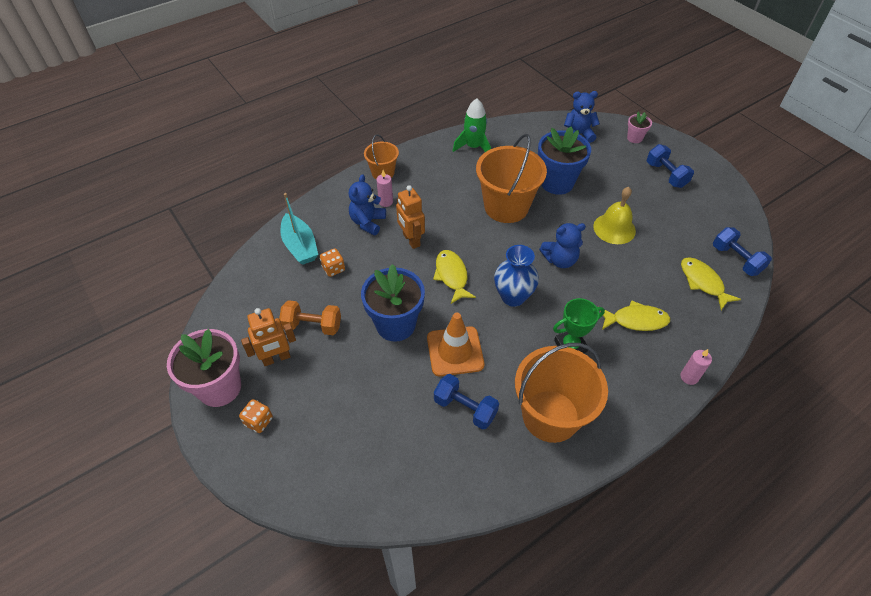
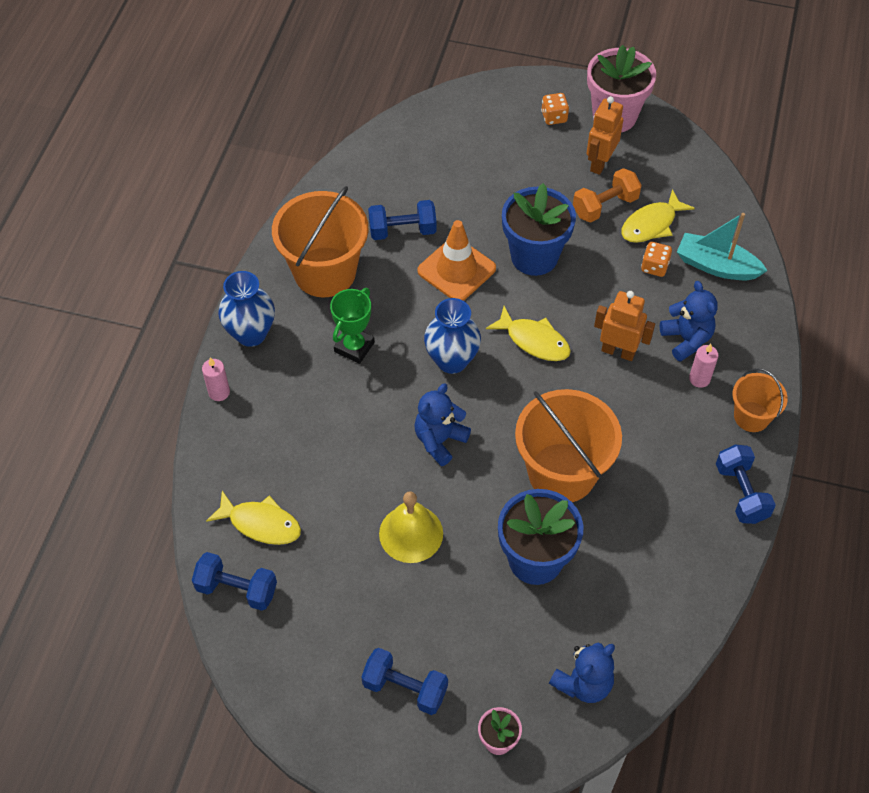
camera: 140 degrees right, 5 degrees up
(428, 151) = (741, 493): none -> blue dumbbell
(473, 147) = (694, 544): green rocket -> none
(636, 320) = (307, 420): yellow fish -> yellow fish (651, 224)
(640, 405) = (251, 334): none -> blue vase

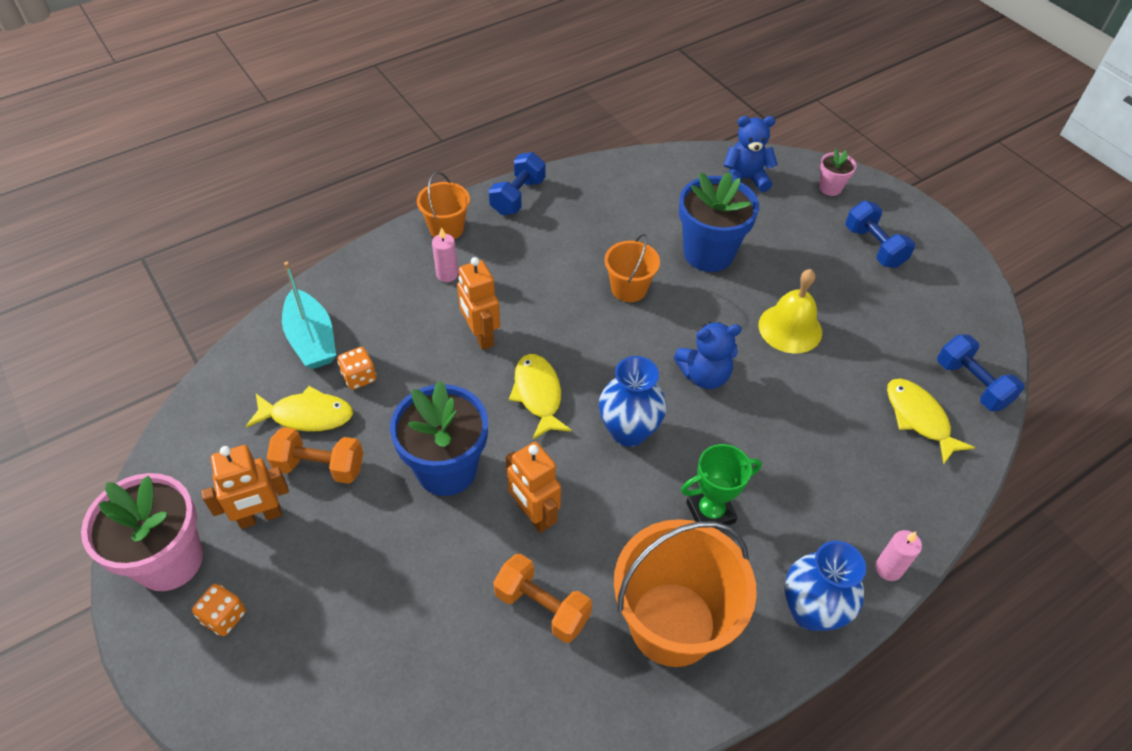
camera: 140 degrees left, 5 degrees down
(402, 230) = (542, 607): blue dumbbell -> orange dumbbell
(456, 270) = (534, 515): orange traffic cone -> orange robot
(562, 473) = (629, 288): orange bucket -> orange bucket, size x0.54
(686, 339) = (417, 306): blue teddy bear -> none

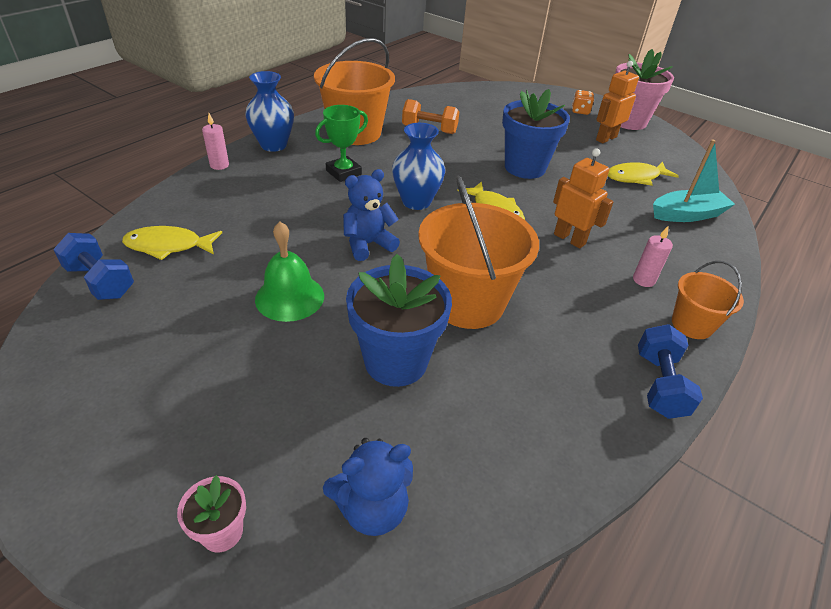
camera: 160 degrees right, 10 degrees down
(311, 339) = (687, 215): turquoise boat -> turquoise boat turned 120 degrees clockwise
(320, 466) = (599, 159): orange dumbbell -> none
(359, 377) = (628, 200): orange dice -> none
(534, 515) = (456, 157): orange robot -> none
(629, 288) = (467, 302): orange bucket -> orange bucket, size x1.86
(790, 328) = (289, 297): yellow bell -> green bell
(874, 247) = (168, 425): blue dumbbell -> none
(919, 418) = (168, 246): yellow fish -> yellow fish turned 135 degrees clockwise

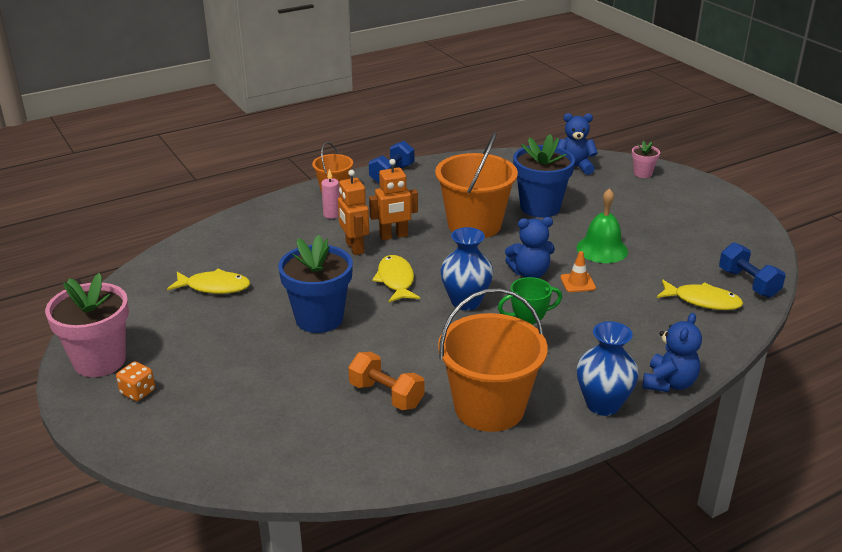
camera: 155 degrees left, 10 degrees down
(219, 165) = (669, 383): pink candle -> blue teddy bear
(312, 242) = (577, 283): none -> orange traffic cone
(606, 138) = (172, 340): orange robot -> orange robot (393, 236)
(687, 215) = (222, 247): turquoise boat -> none

